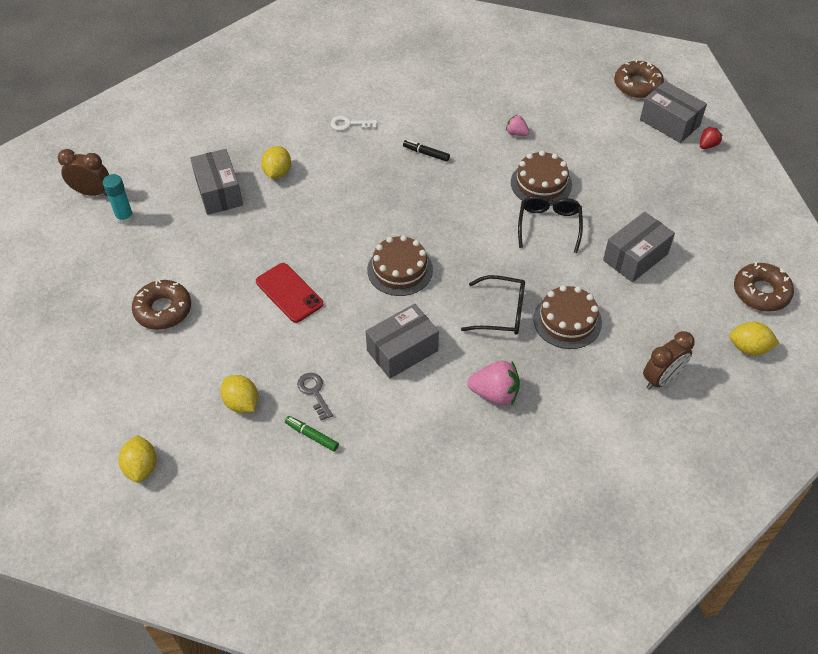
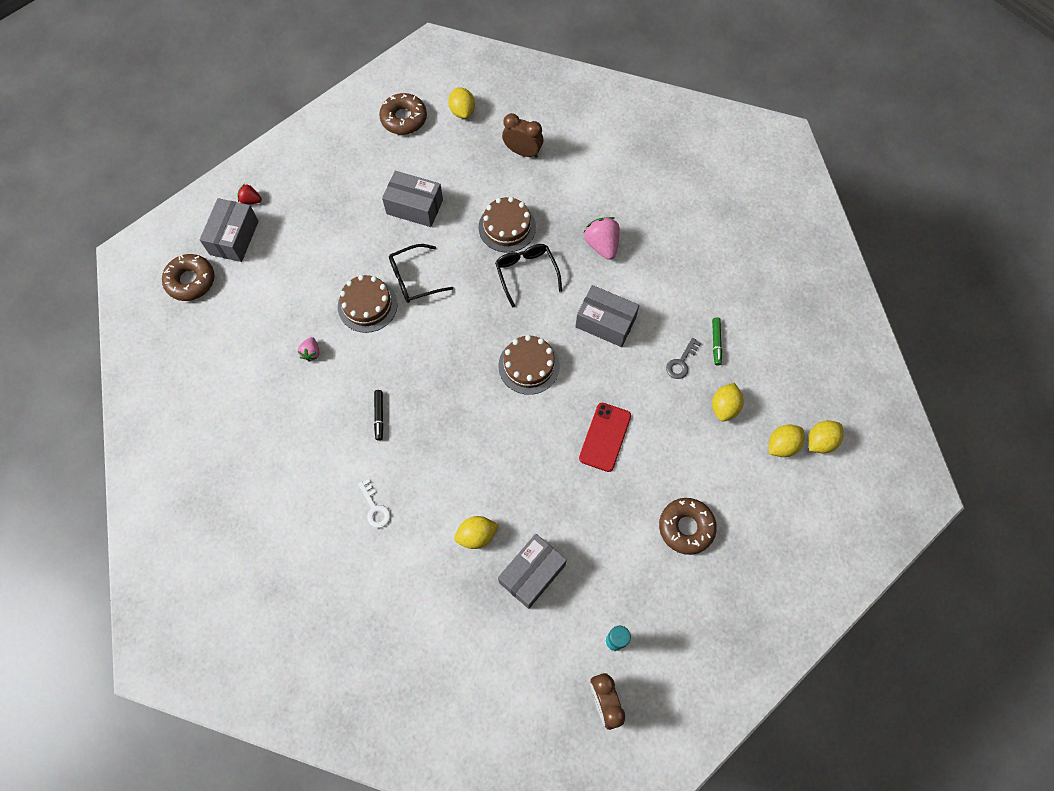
camera: 120 degrees left, 15 degrees up
(166, 430) = (782, 445): none -> yellow lemon

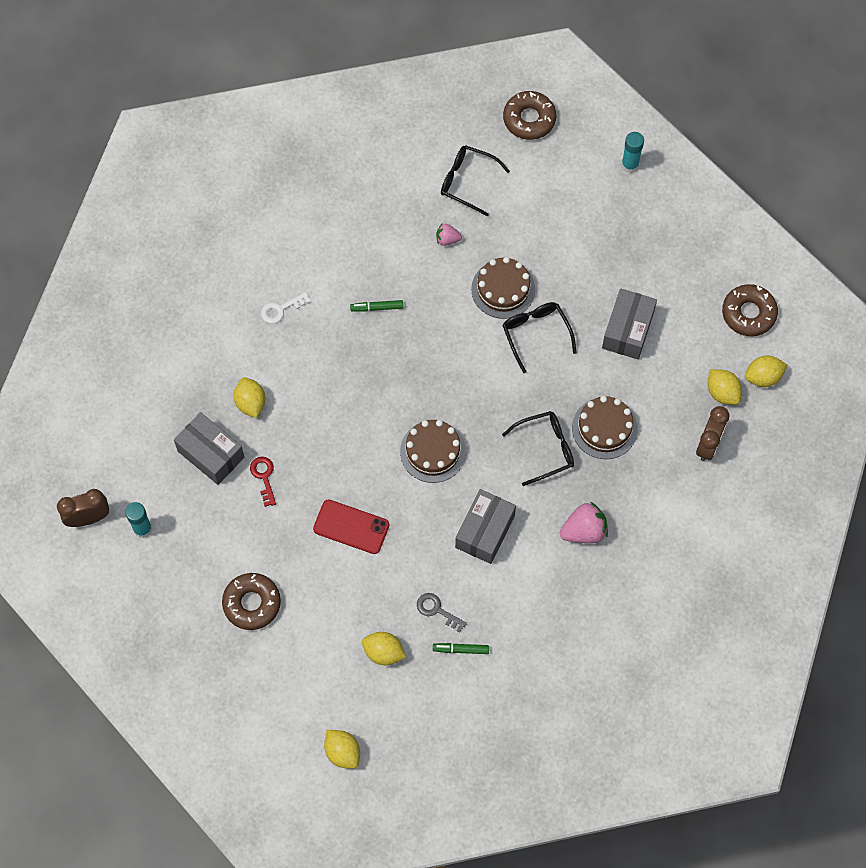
camera: 90 degrees right, 0 degrees up
(234, 237) = (582, 154): grey box -> none
(251, 200) = (630, 165): red strawberry -> turquoise glue stick
(251, 335) = (467, 182): none -> black glasses
(379, 416) = (377, 307): black marker -> green marker
(556, 520) = (264, 477): none -> red key
(782, 445) = (339, 710): yellow lemon -> yellow lemon (722, 392)

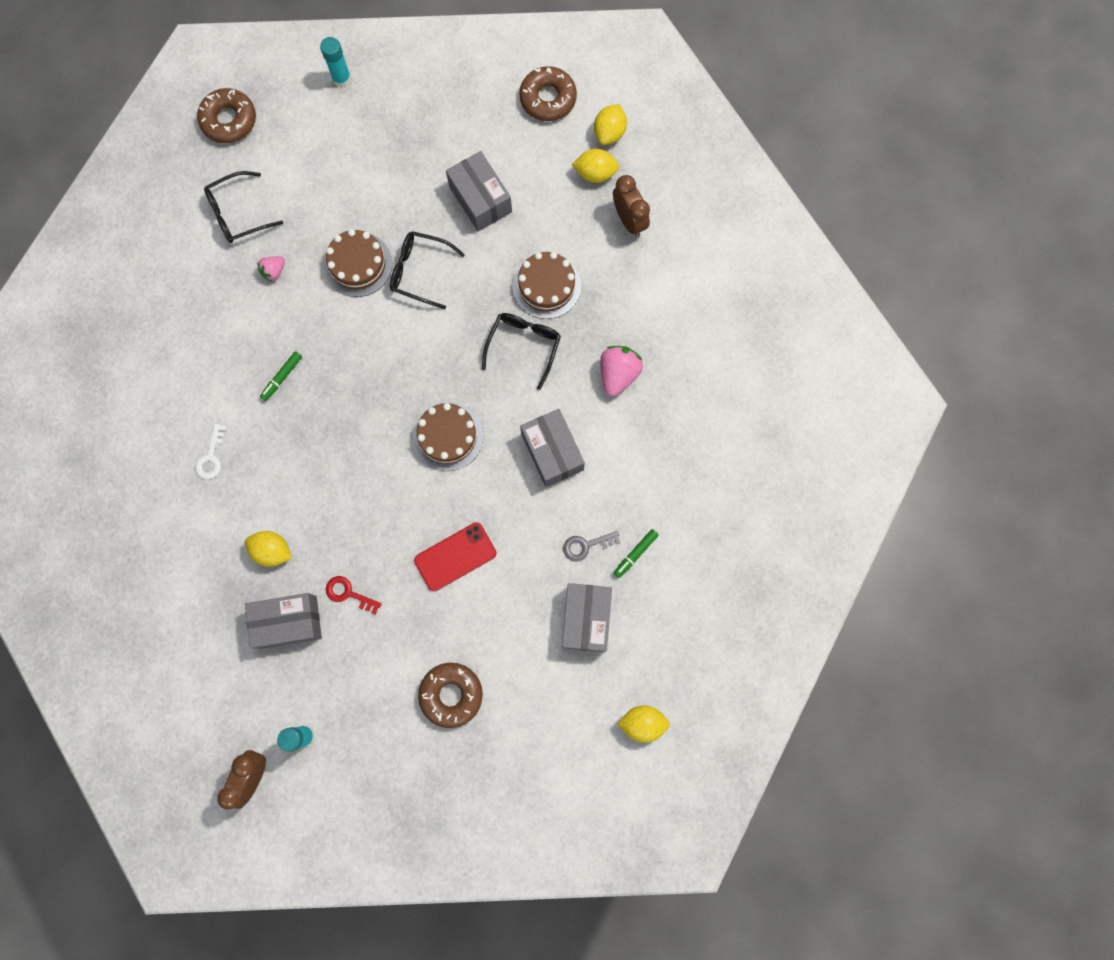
camera: 50 degrees left, 10 degrees up
(383, 652) = (586, 619): yellow lemon -> grey box

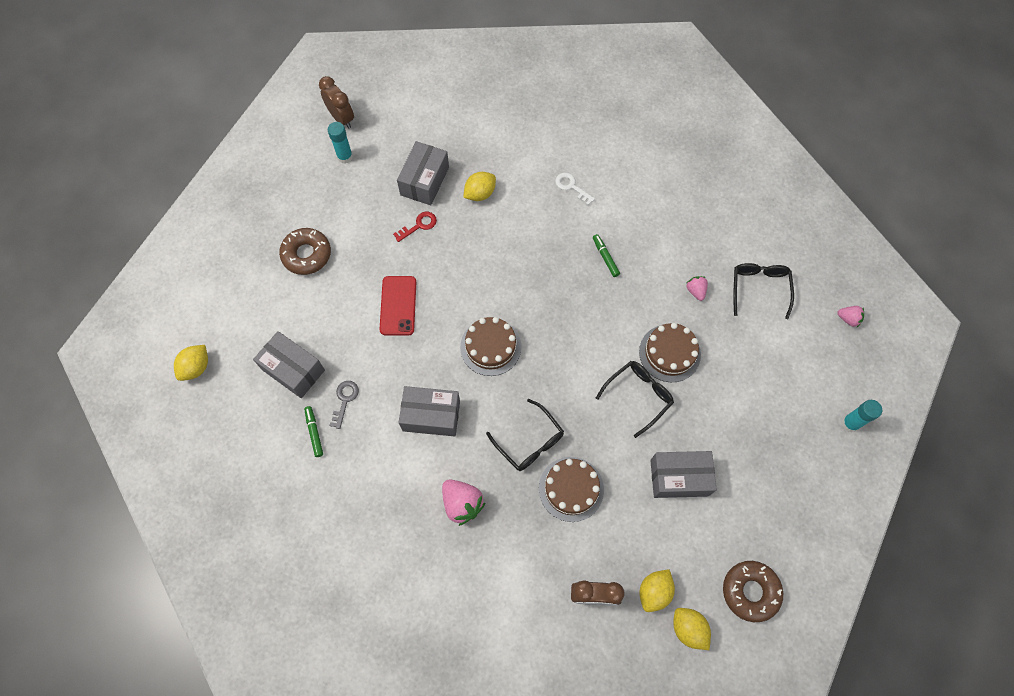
camera: 120 degrees right, 10 degrees down
(229, 120) = (848, 319): brown donut -> pink strawberry

